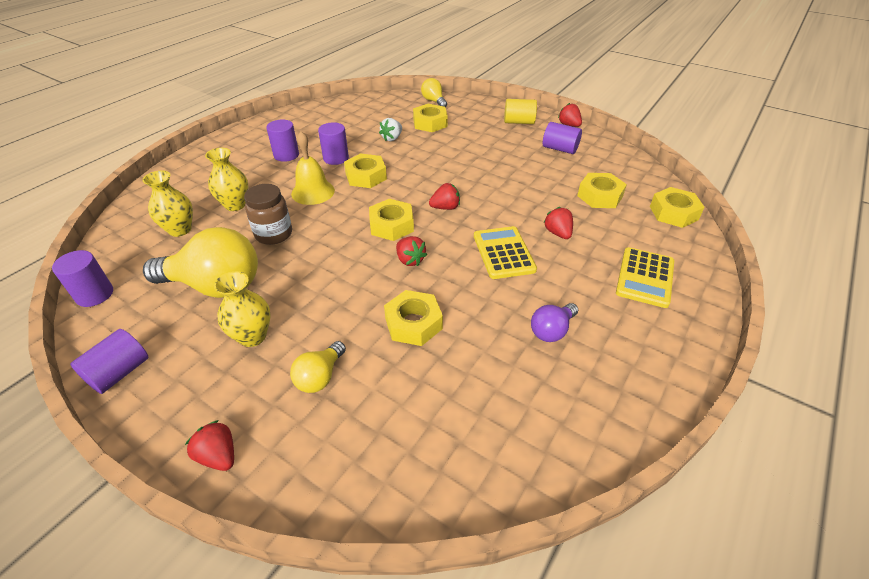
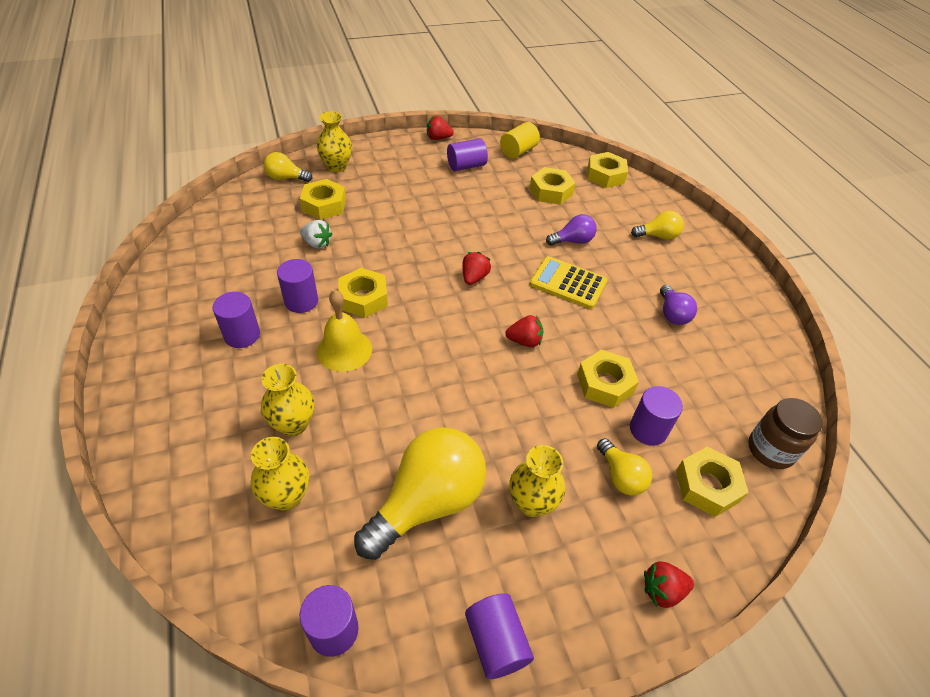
camera: 55 degrees left, 5 degrees up
(274, 234) = (386, 416): brown jar -> brown jar (770, 450)
(388, 373) = (648, 429): none -> purple cylinder
(391, 225) = (463, 325): yellow nut -> yellow nut (707, 486)
(392, 138) = (317, 243): white strawberry -> white strawberry turned 45 degrees counterclockwise
(472, 109) = (337, 166): none -> yellow vase
(518, 122) = (397, 158): yellow cylinder -> yellow cylinder (518, 151)
(558, 233) = (572, 241): red strawberry -> purple light bulb
(645, 277) = (658, 236): yellow calculator -> yellow light bulb

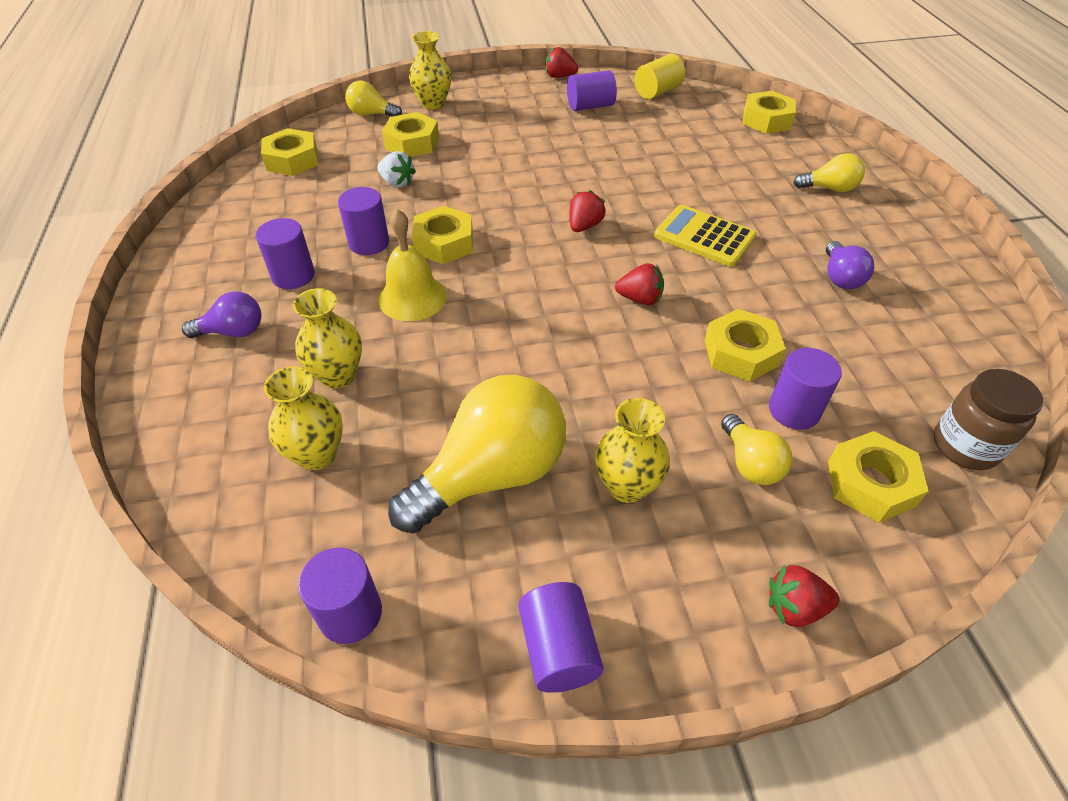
camera: 10 degrees right, 0 degrees up
(551, 191) = (693, 136): yellow nut -> yellow nut (292, 160)
(572, 241) = (716, 190): purple light bulb -> purple light bulb (233, 332)

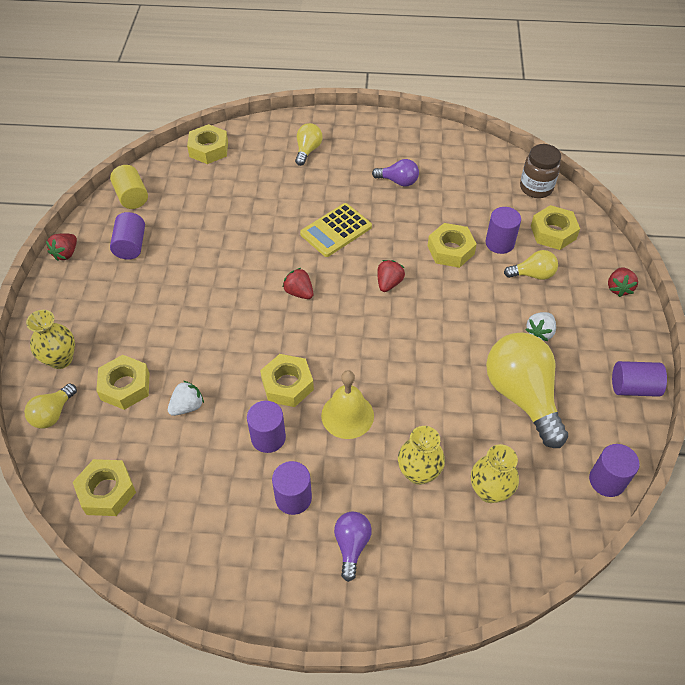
camera: 75 degrees left, 5 degrees up
(627, 486) = (539, 332): yellow vase -> white strawberry

